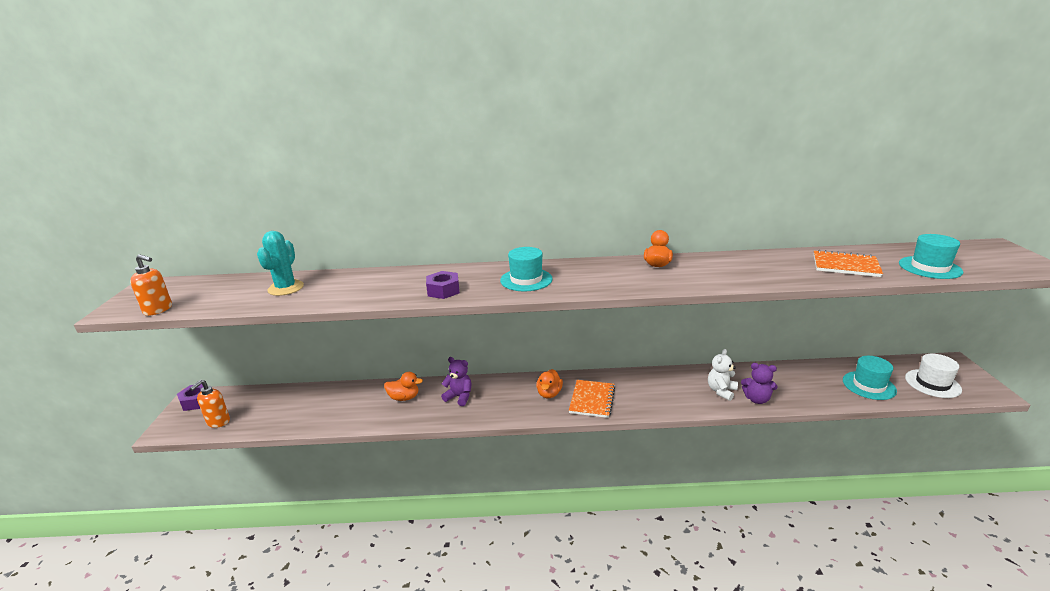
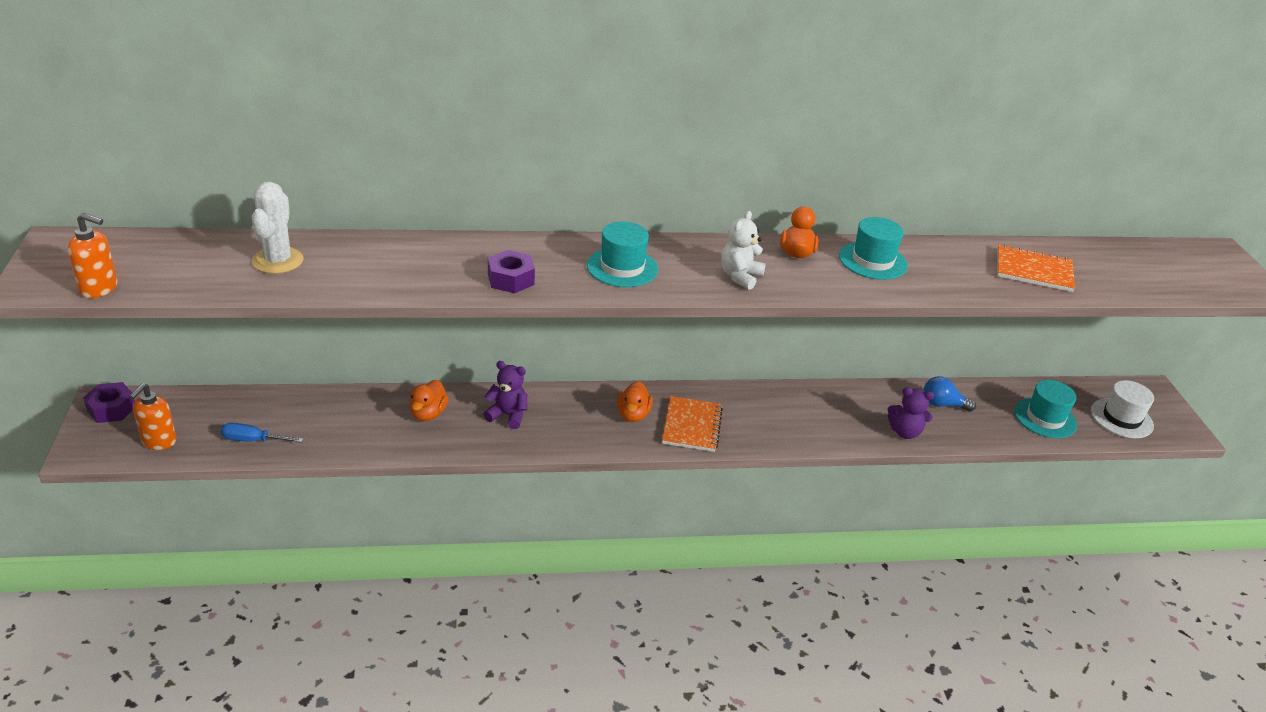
camera: 10 degrees left, 10 degrees up
(280, 419) = (252, 440): none -> blue screwdriver
(286, 288) = (278, 261): turquoise cactus -> white cactus
(404, 398) = (428, 414): orange duck -> orange duck turned 105 degrees clockwise
(721, 391) = (861, 419): white teddy bear -> white teddy bear (740, 276)
(784, 378) = (942, 404): none -> blue light bulb
(930, 267) = (1132, 280): turquoise hat -> turquoise hat (872, 261)

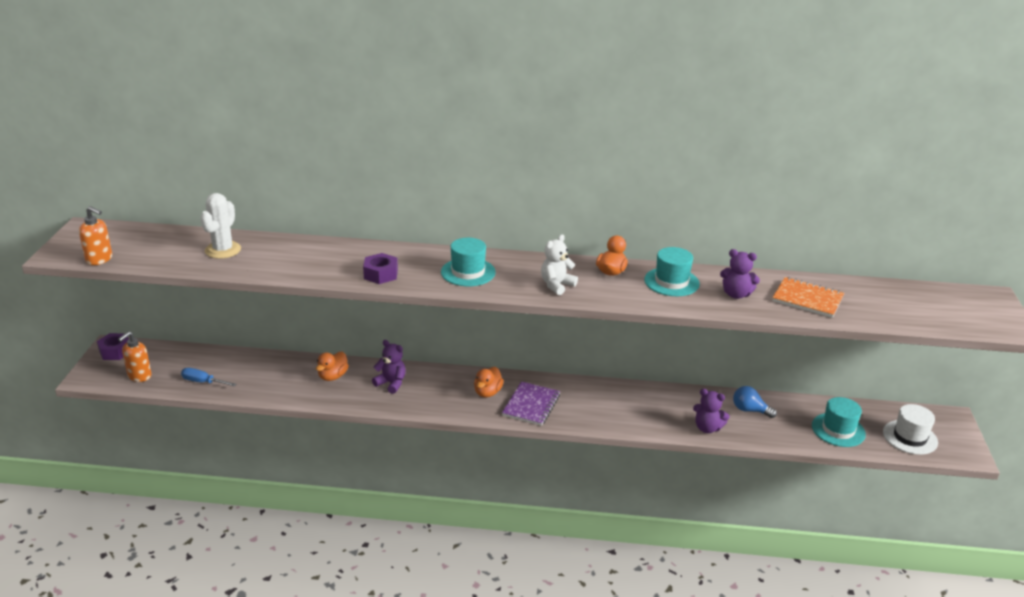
camera: 15 degrees right, 5 degrees down
(692, 426) = (531, 405): orange notebook -> purple notebook
(953, 271) = (736, 294): none -> purple teddy bear

